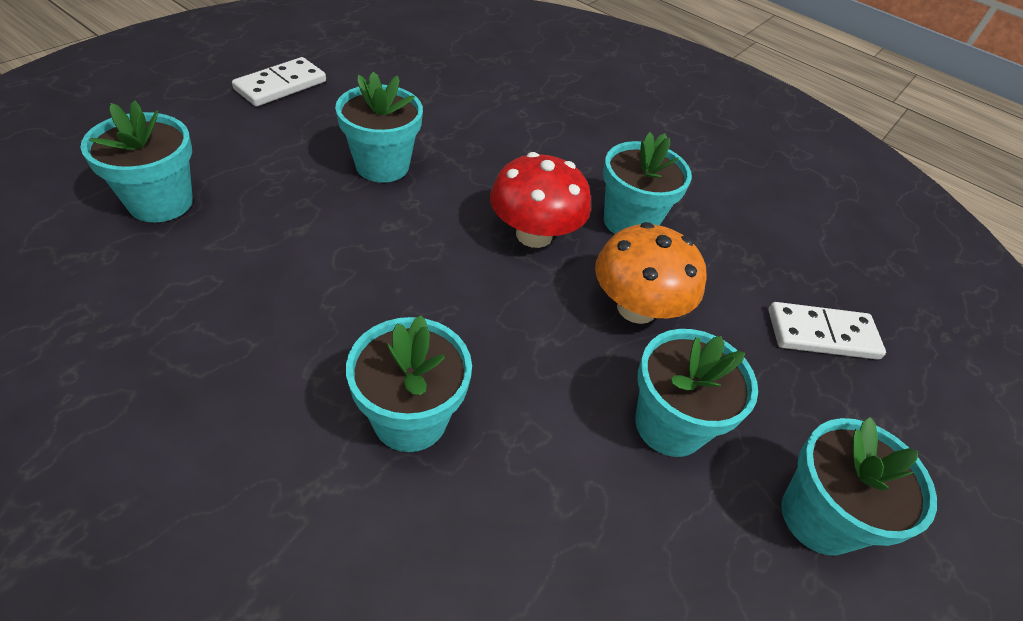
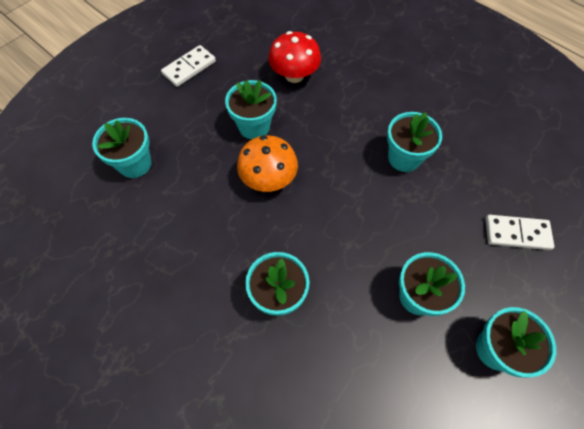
camera: 10 degrees right, 15 degrees up
(534, 234) = (345, 171): red mushroom -> red mushroom (294, 75)
(636, 308) = (404, 220): orange mushroom -> orange mushroom (268, 179)

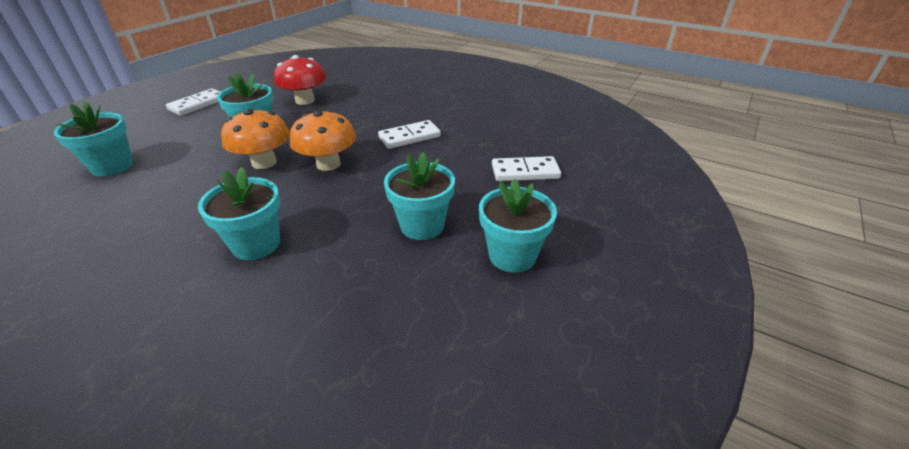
camera: 10 degrees left, 25 degrees down
(328, 191) = (328, 164): none -> orange mushroom
(404, 158) = (409, 137): turquoise flower pot -> white domino

